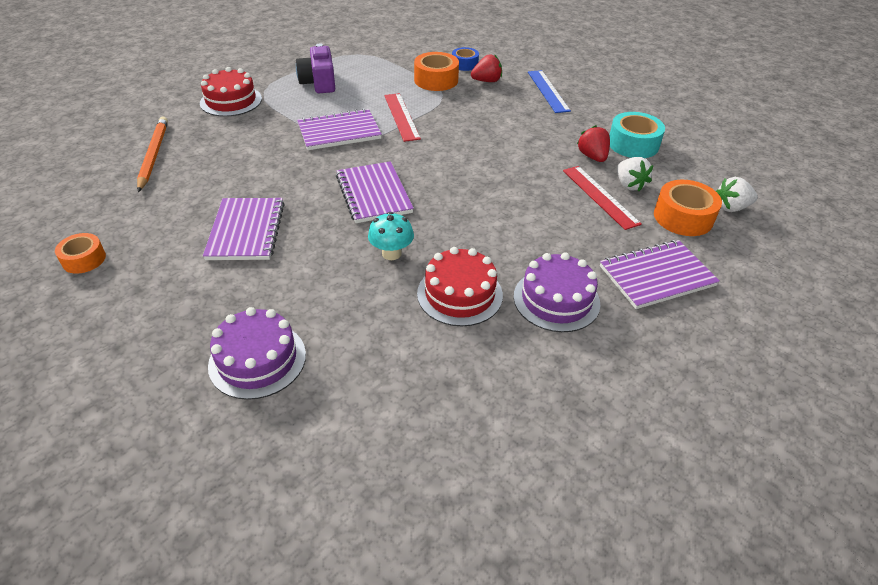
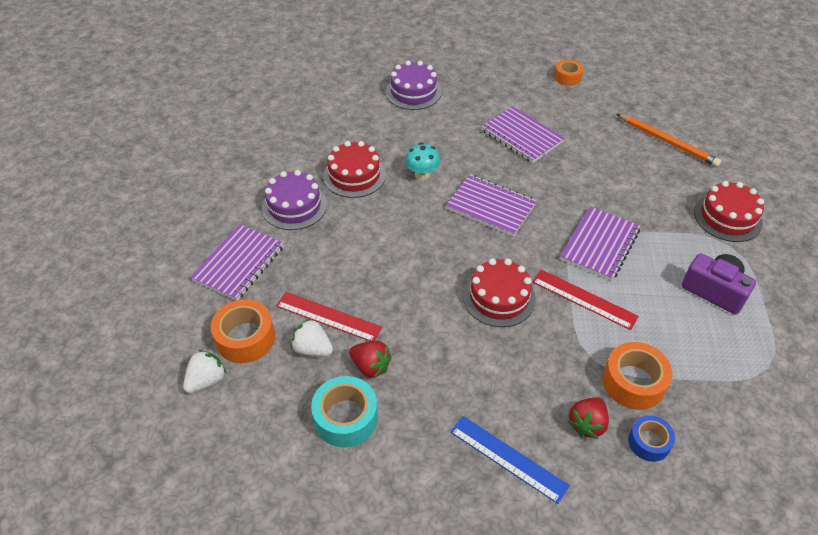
camera: 140 degrees right, 5 degrees up
(456, 144) = (499, 297): none -> red cake

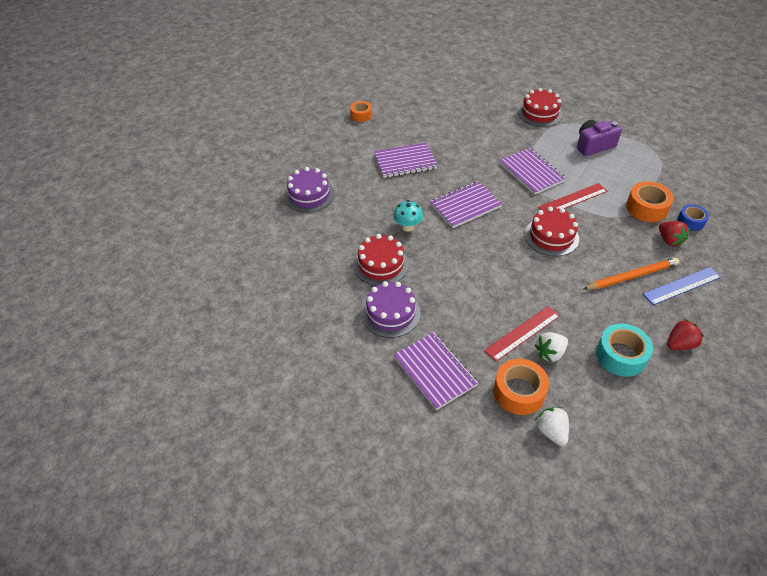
camera: 60 degrees left, 0 degrees up
(370, 366) = (581, 325): red strawberry -> red strawberry (680, 344)
(667, 142) = (460, 104): orange pencil -> orange pencil (631, 276)

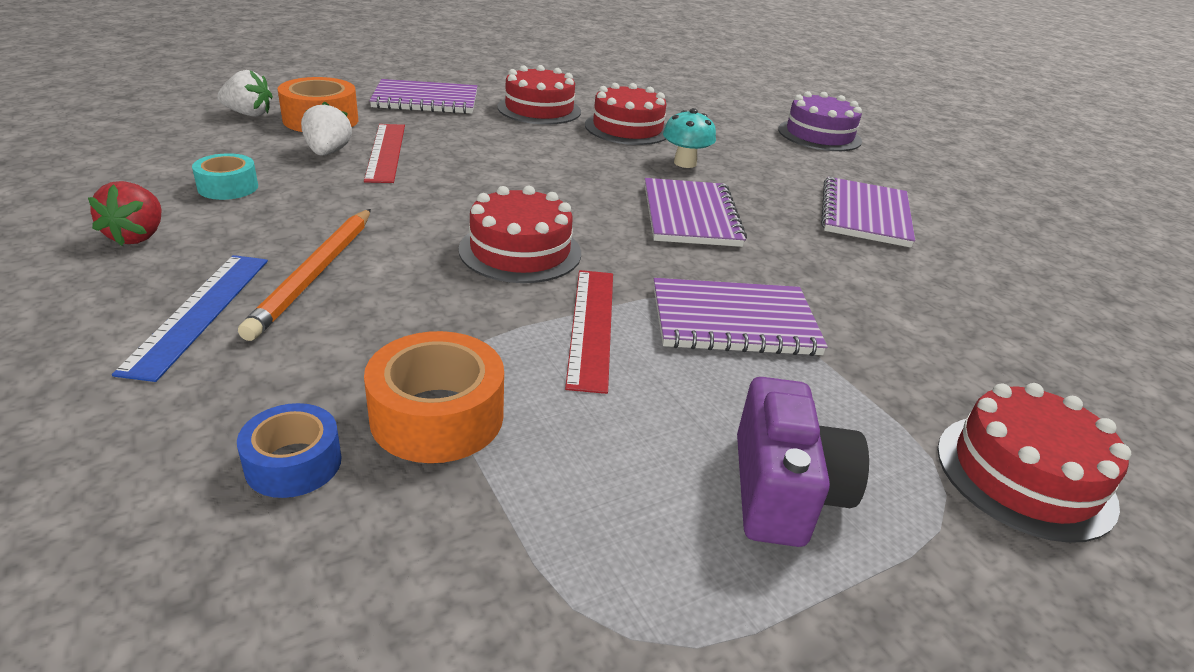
camera: 115 degrees right, 15 degrees down
(361, 115) = (1055, 229): orange tape -> none
(390, 313) = (539, 109): purple cake -> red cake
(621, 355) = (228, 187): turquoise tape -> turquoise tape, size x0.63
(669, 240) = (305, 378): red strawberry -> none

